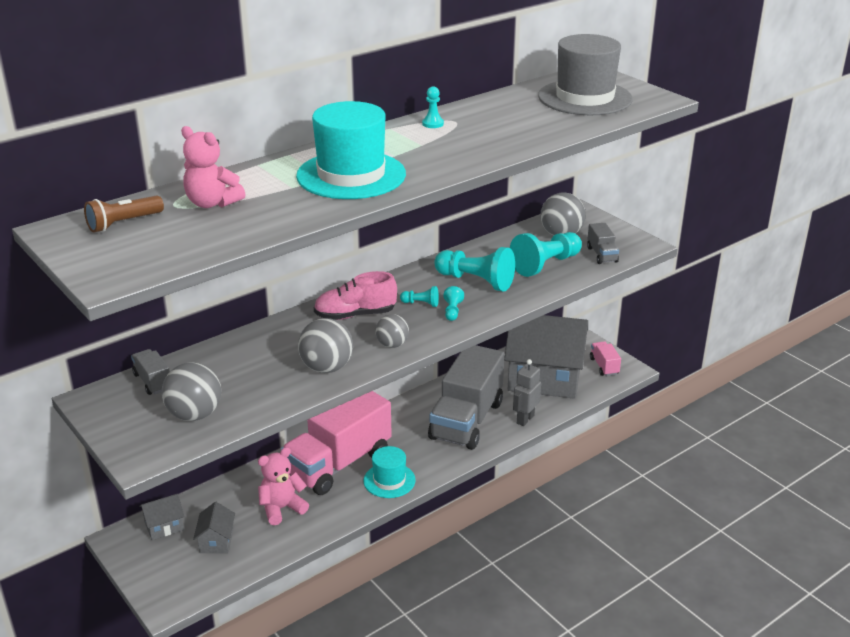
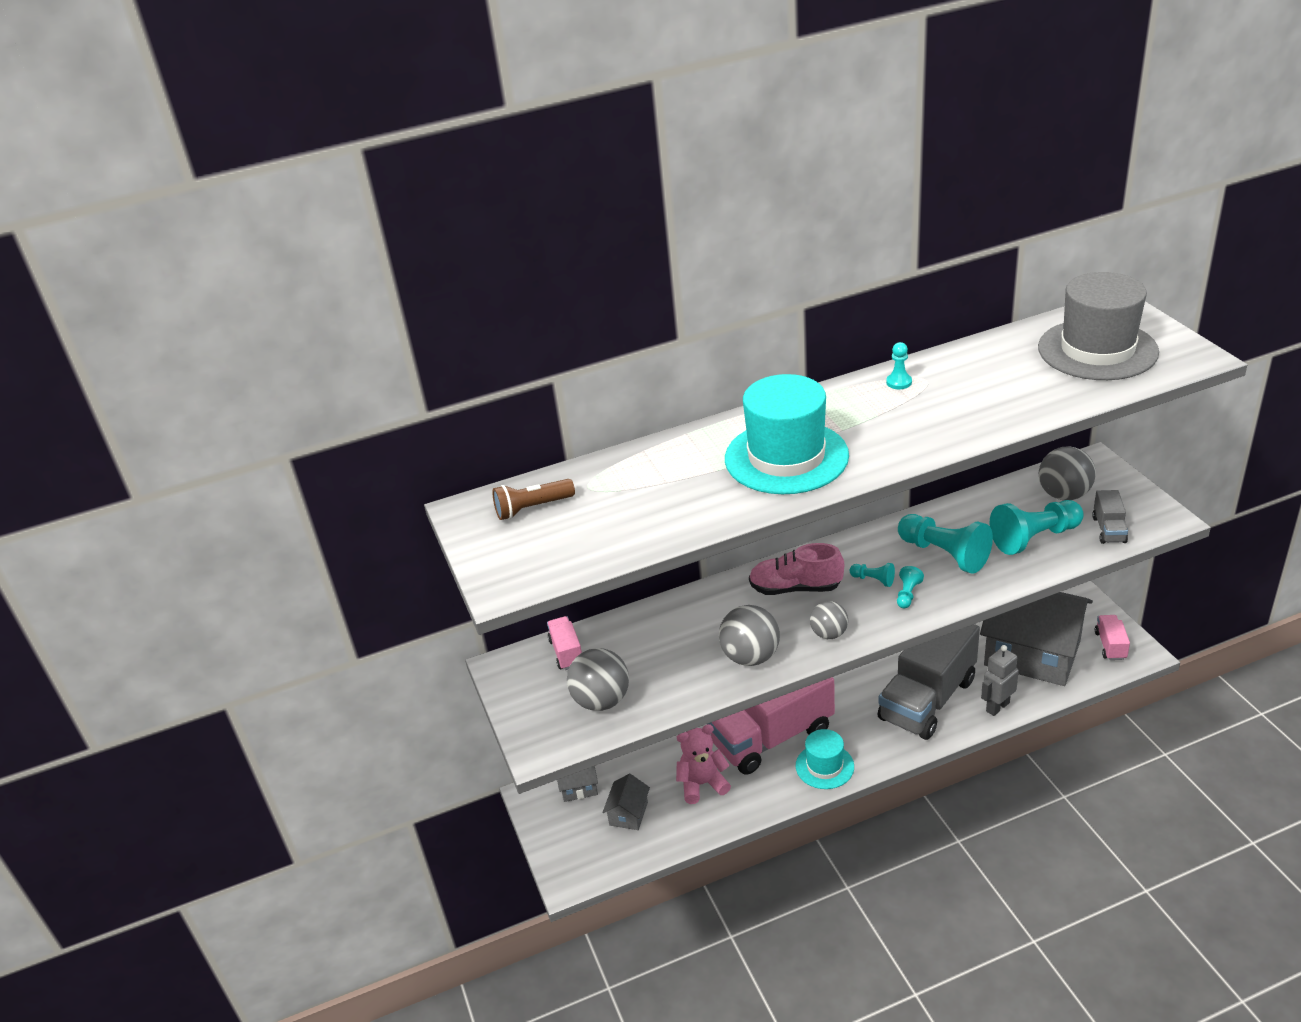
camera: 20 degrees right, 5 degrees up
(153, 382) = (566, 652): grey truck -> pink truck
(212, 203) = (628, 487): pink teddy bear -> none

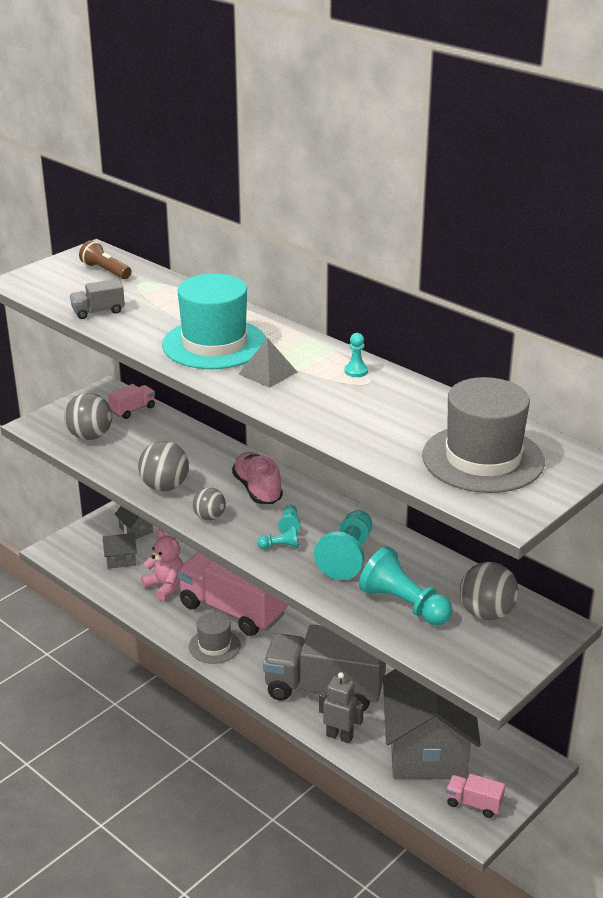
camera: 60 degrees right, 5 degrees down
(824, 766) = (214, 646): turquoise hat -> grey hat
(873, 434) = (268, 373): none -> grey pyramid
(1108, 529) = (447, 649): grey truck -> grey truck (98, 311)
(1110, 645) = (474, 804): pink truck -> pink truck turned 135 degrees counterclockwise

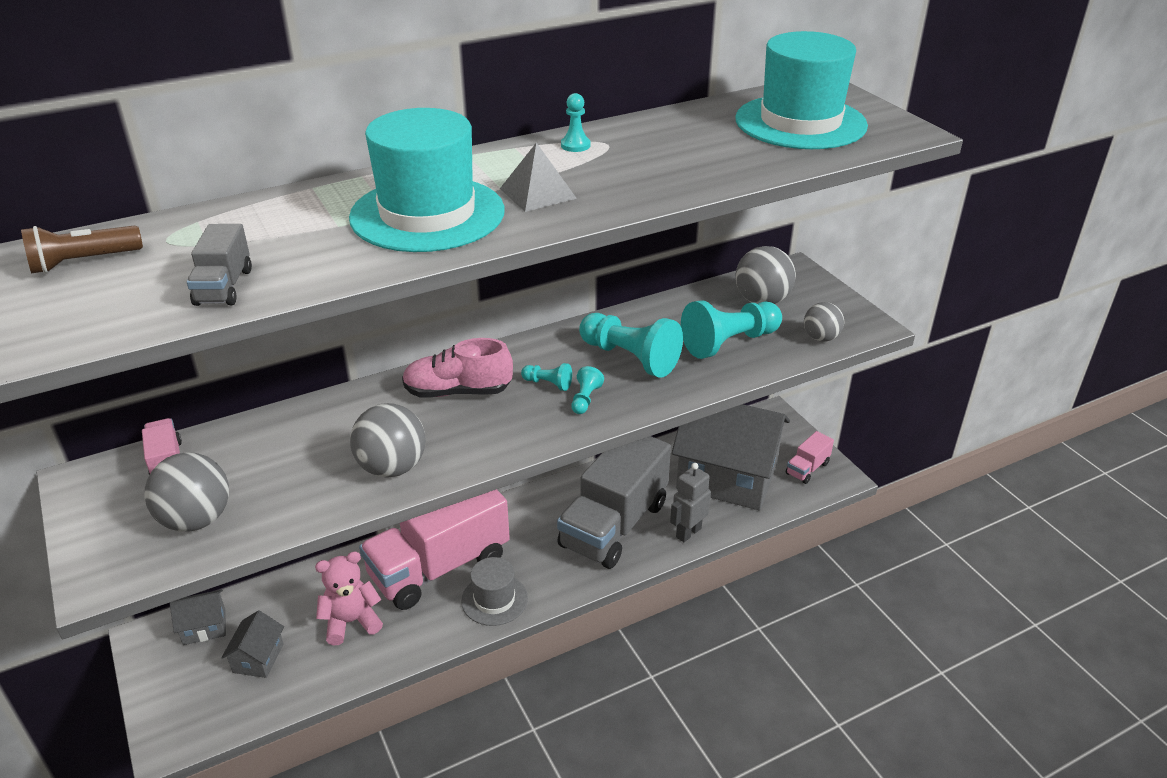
camera: 70 degrees left, 5 degrees up
(209, 517) = (489, 442): grey ball -> grey ball (821, 338)
(483, 459) = (800, 122): grey hat -> turquoise hat

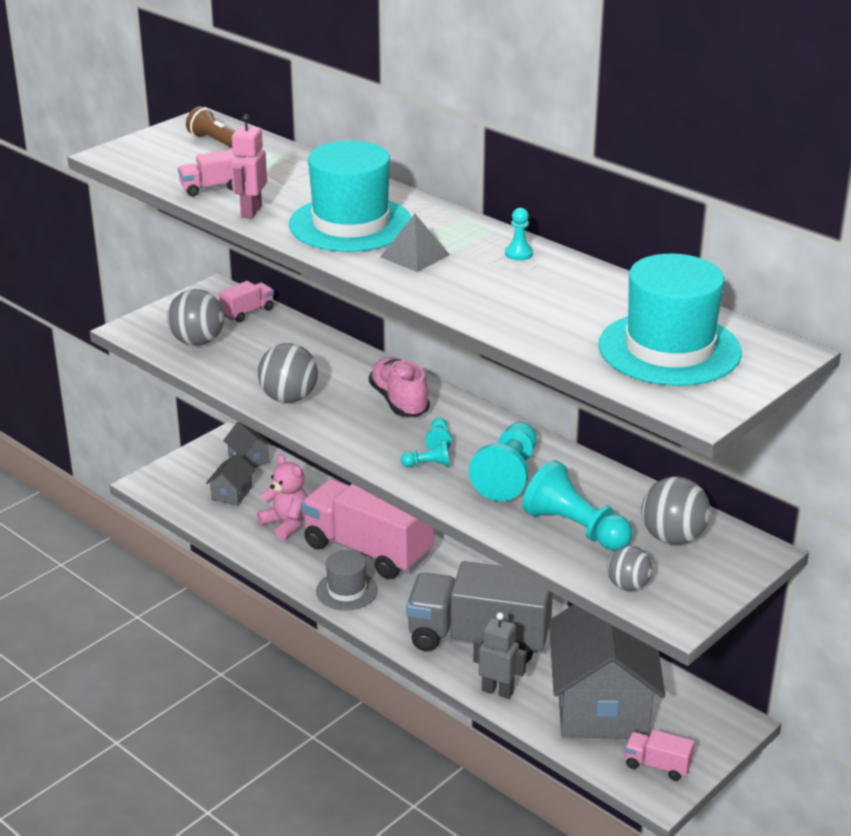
camera: 70 degrees right, 5 degrees down
(224, 287) = (211, 188): grey truck -> pink truck
(258, 658) = (232, 493): grey house -> grey house turned 60 degrees counterclockwise
(328, 269) = (251, 211): none -> pink robot

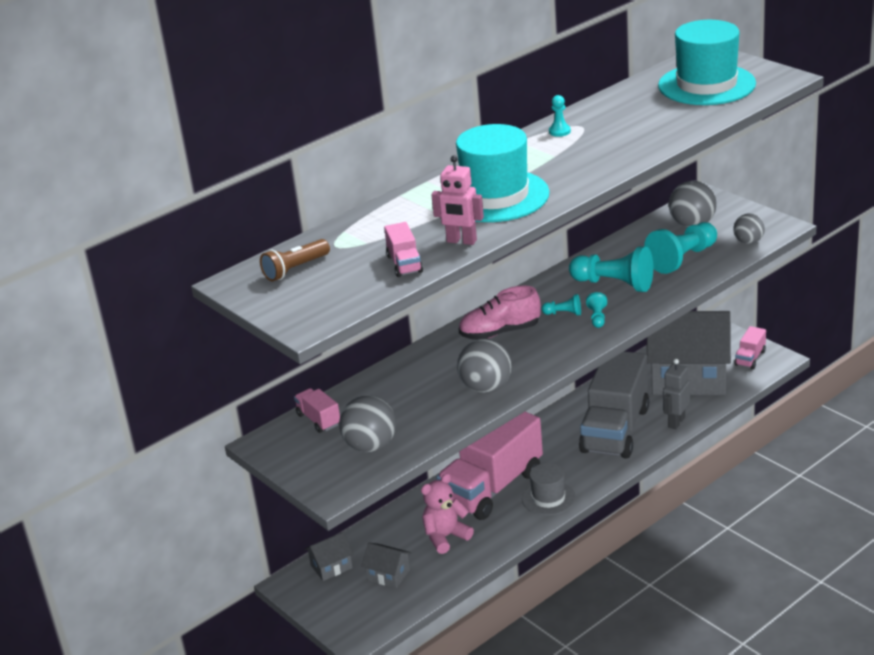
camera: 80 degrees left, 0 degrees up
(415, 256) = (558, 169): grey pyramid -> none

